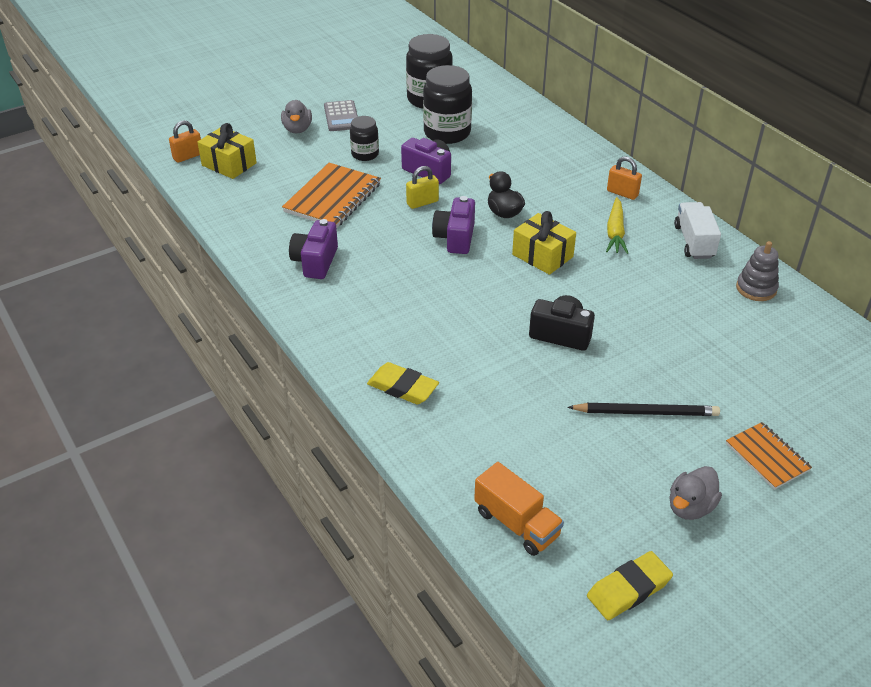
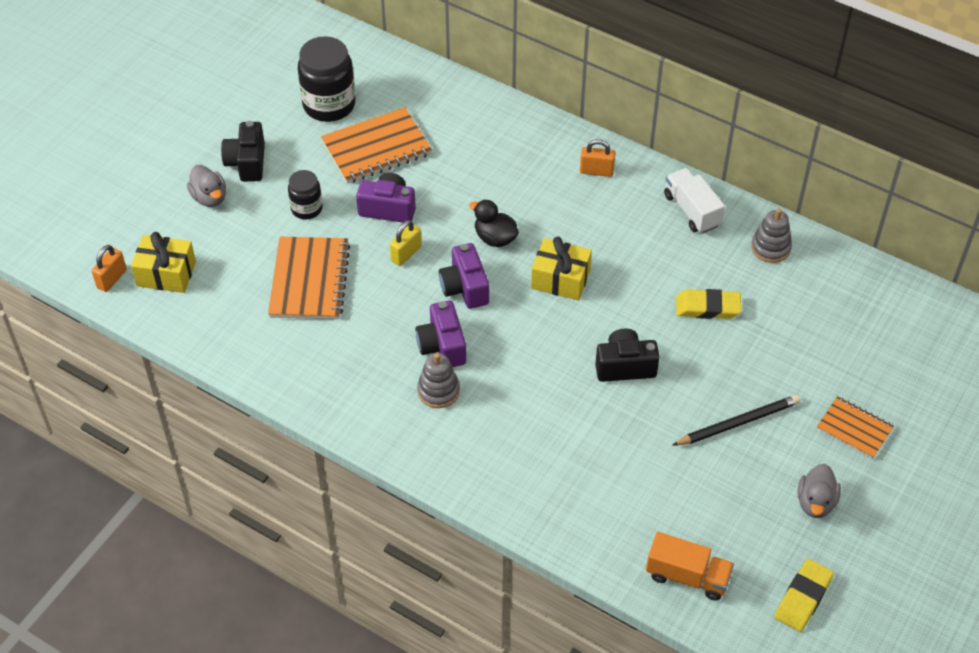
camera: 25 degrees left, 10 degrees up
(315, 262) = (344, 369): purple camera -> purple camera (442, 346)
(341, 116) = (247, 163): grey calculator -> black camera
(382, 300) = (438, 391): none -> grey stacking toy
(402, 387) = (515, 481): yellow eraser -> yellow eraser (707, 307)
(447, 133) = (376, 148): black jar -> orange notebook
(615, 232) = (614, 225): yellow carrot -> none

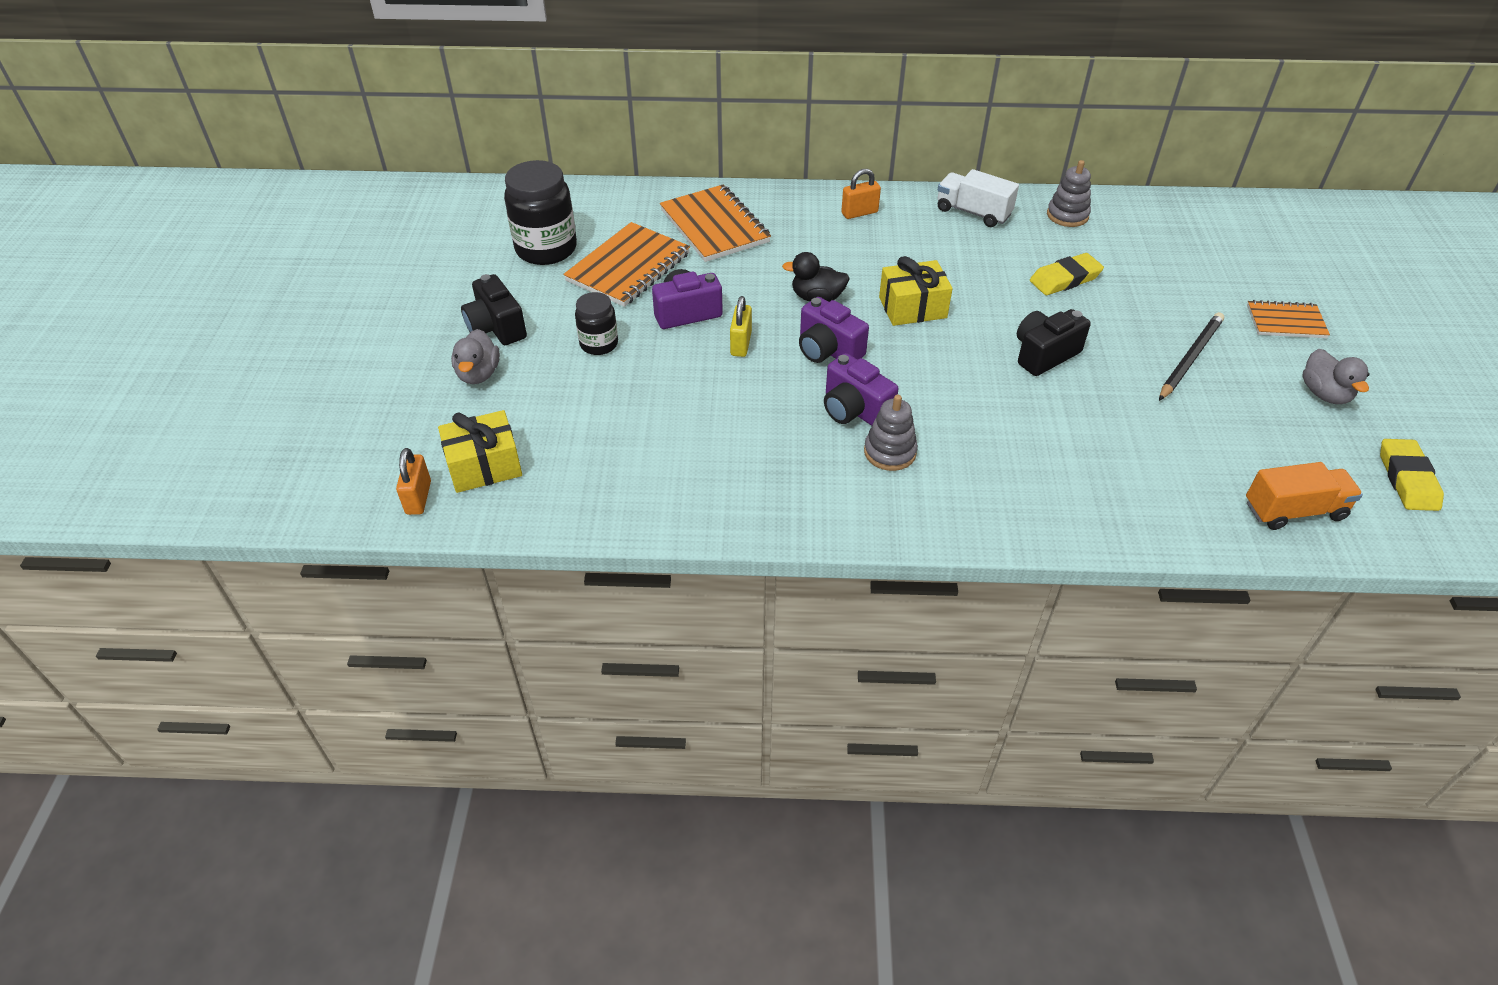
camera: 30 degrees left, 5 degrees down
(209, 198) = (478, 374): grey duck -> grey duck turned 60 degrees clockwise
(309, 280) = (659, 407): orange notebook -> orange notebook (714, 226)

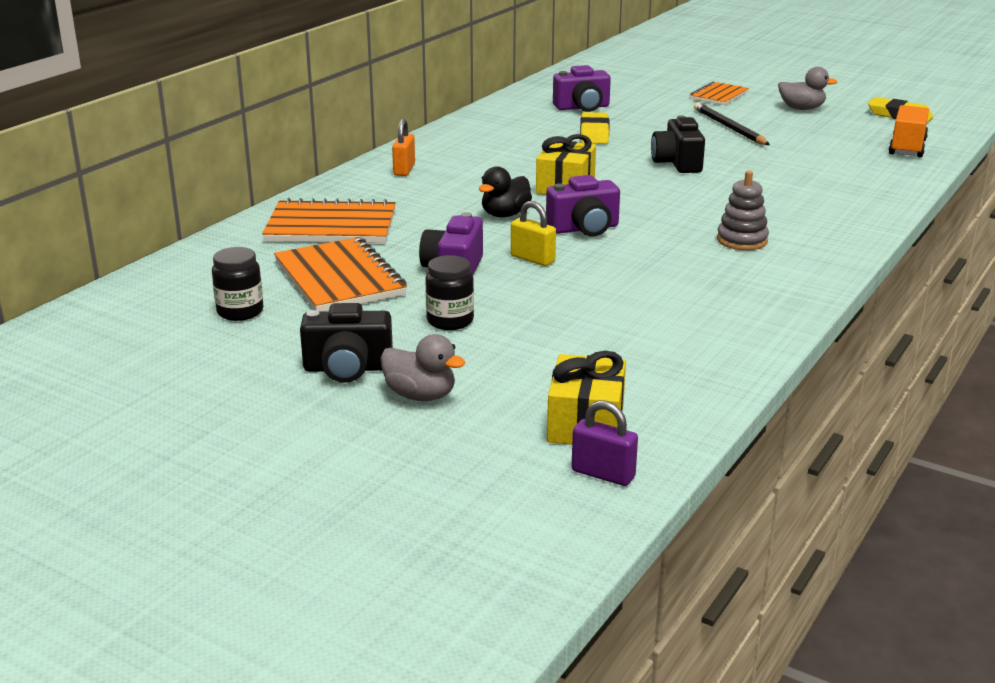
camera: 60 degrees left, 20 degrees down
(418, 498) = (603, 474): orange padlock -> purple padlock
(546, 249) = (240, 312): black jar -> black jar, size x0.57
(854, 409) = (675, 239): purple camera -> purple camera (582, 107)
(973, 212) = (466, 135): white truck -> none
(1067, 215) = (516, 111): grey stacking toy -> none

